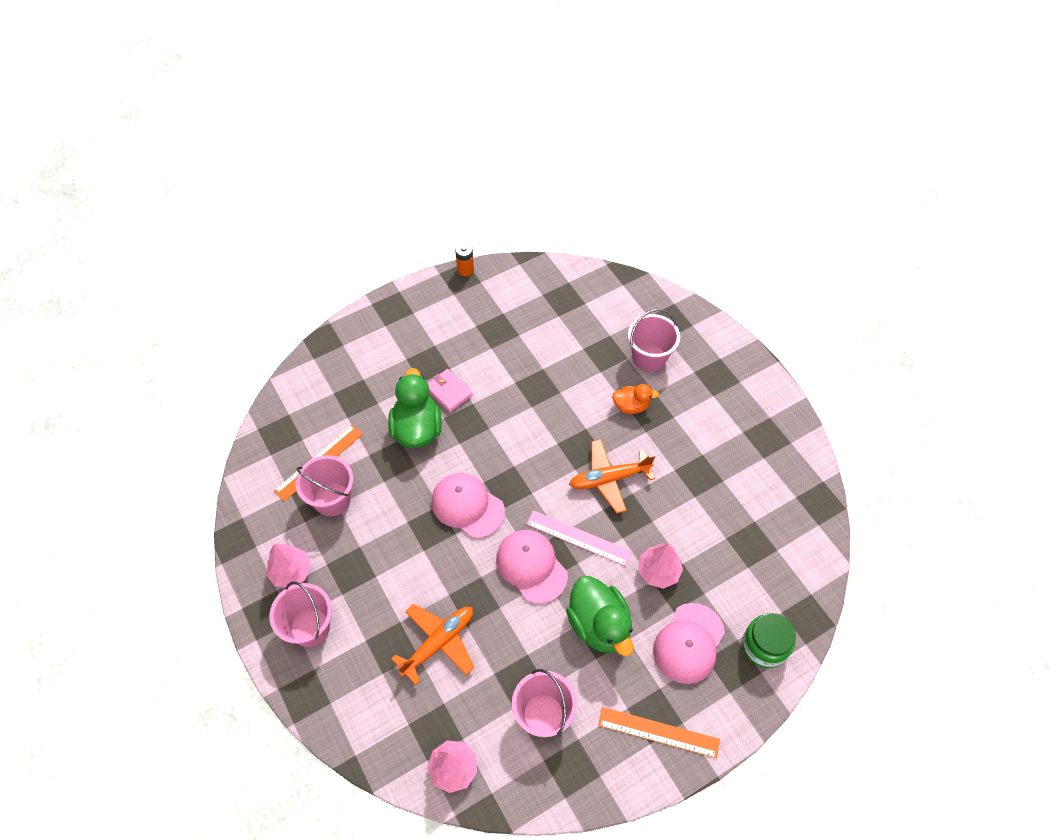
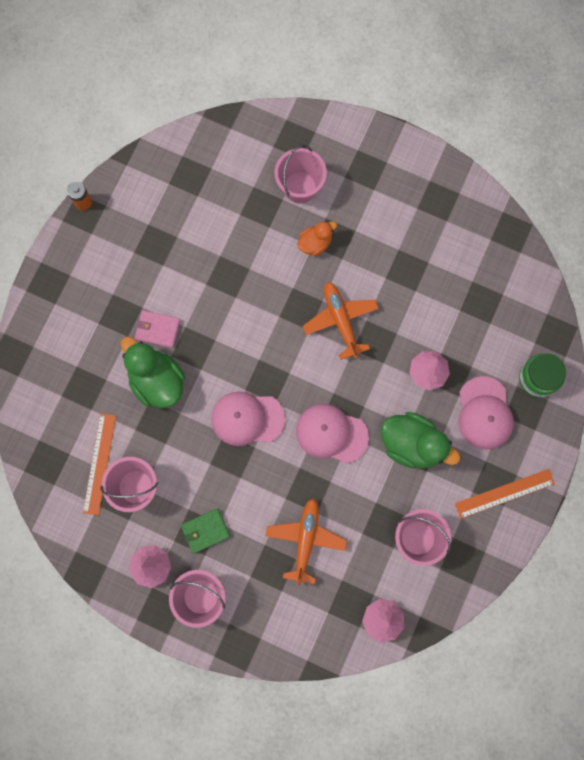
camera: 35 degrees left, 20 degrees up
(359, 574) = (205, 531): none -> green wallet
(578, 538) = (351, 386): pink ruler -> none
(609, 479) = (340, 320): orange plane -> orange plane turned 120 degrees clockwise

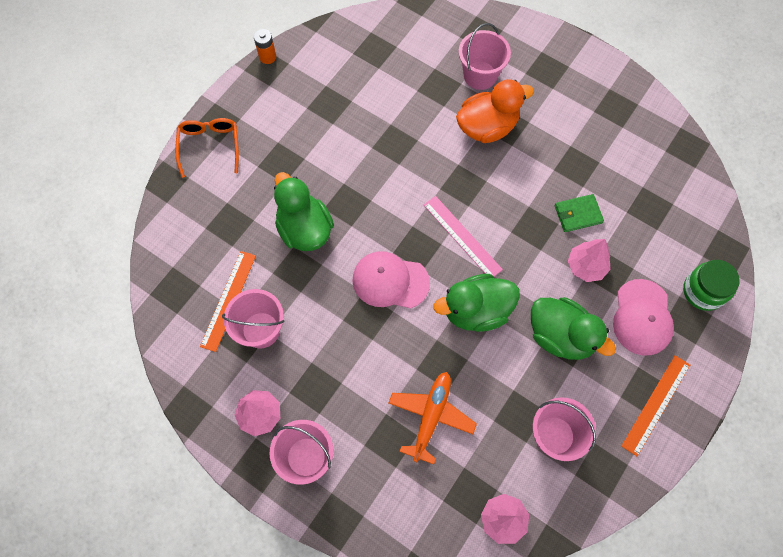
camera: 10 degrees right, 10 degrees down
(46, 310) = (210, 146): none -> orange glasses
(157, 329) = (315, 181): pink wallet -> none
(205, 531) = (325, 388): green wallet -> green wallet (578, 214)
(308, 362) = (462, 236): none -> pink ruler
(315, 243) = (487, 127): orange duck -> orange duck, size x1.77
(331, 433) = (476, 311): pink cap -> green duck
(340, 320) = (502, 202): orange plane -> none
(504, 493) = (656, 404): orange ruler -> orange ruler turned 45 degrees counterclockwise

